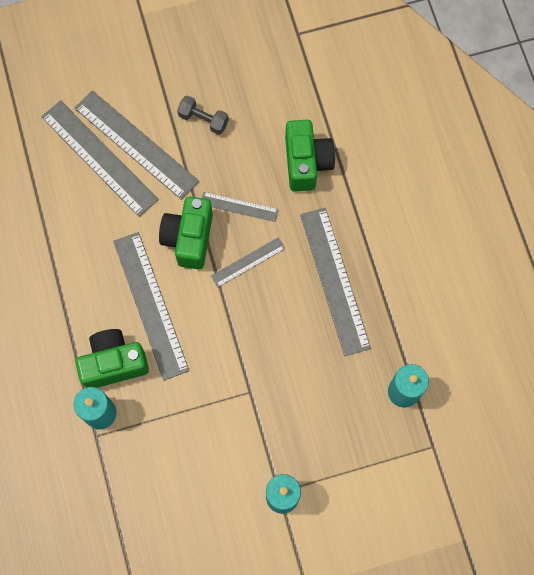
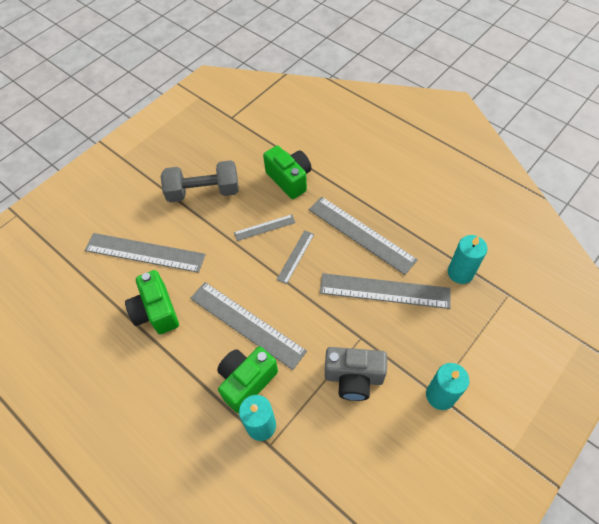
camera: 30 degrees left, 15 degrees down
(136, 144) = (166, 230): grey ruler -> grey ruler (384, 291)
(189, 238) = (244, 265): green camera -> green camera (156, 311)
(203, 120) = (203, 192): grey dumbbell -> grey dumbbell, size x1.90
(214, 426) = (353, 378): none -> grey camera

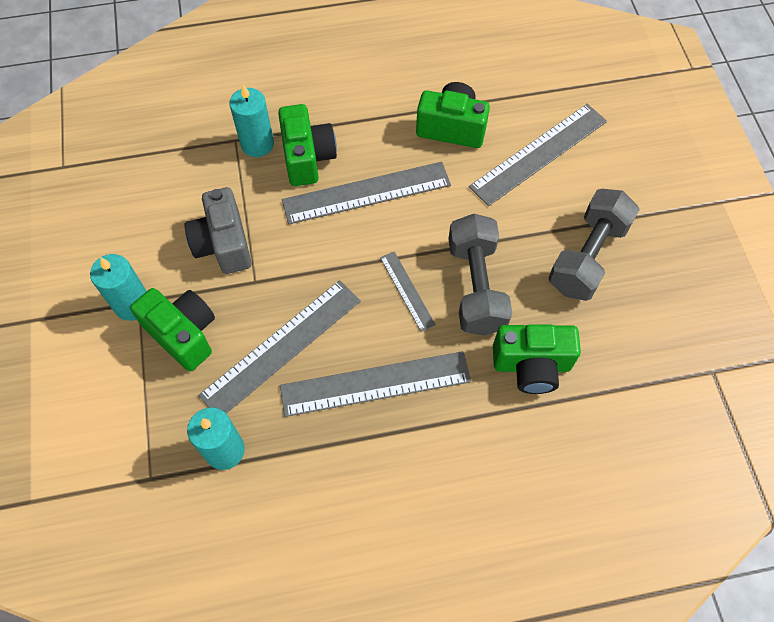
camera: 125 degrees right, 5 degrees up
(264, 227) = (476, 286): grey ruler -> grey dumbbell
(353, 378) = (223, 244): grey camera -> grey camera turned 60 degrees counterclockwise
(427, 348) = (183, 334): none -> green camera

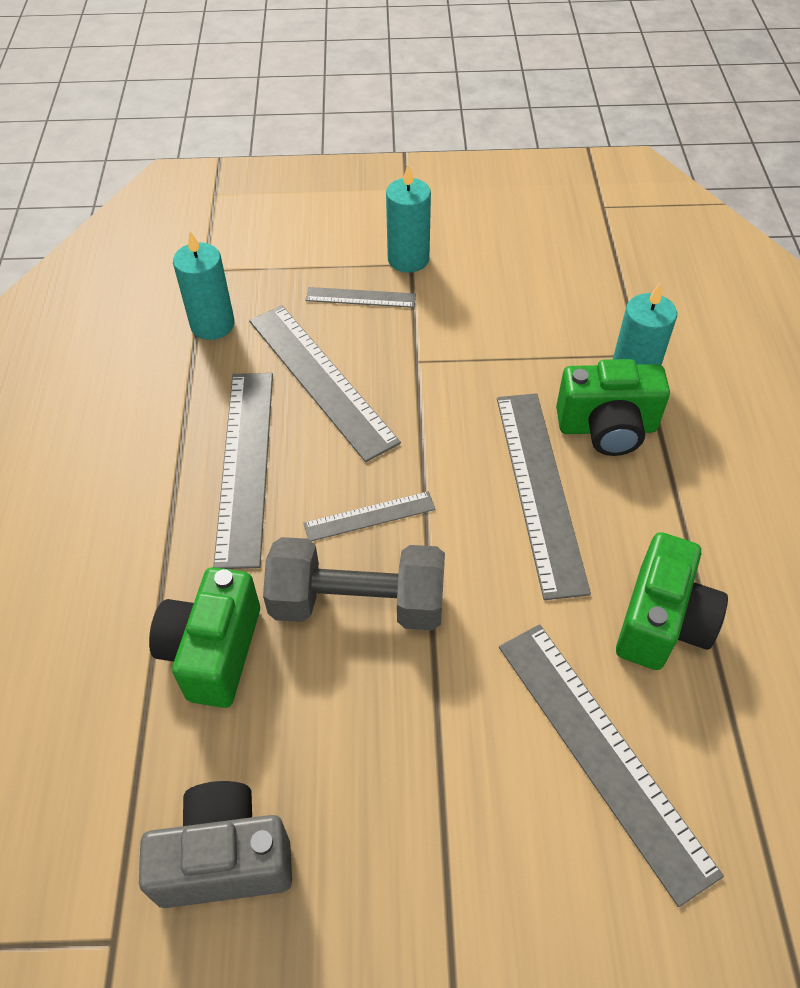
camera: 100 degrees right, 10 degrees down
(183, 334) = (360, 297): green camera -> grey ruler
(223, 244) = (475, 335): grey camera -> grey camera (225, 858)
(587, 256) = (378, 783): grey dumbbell -> none

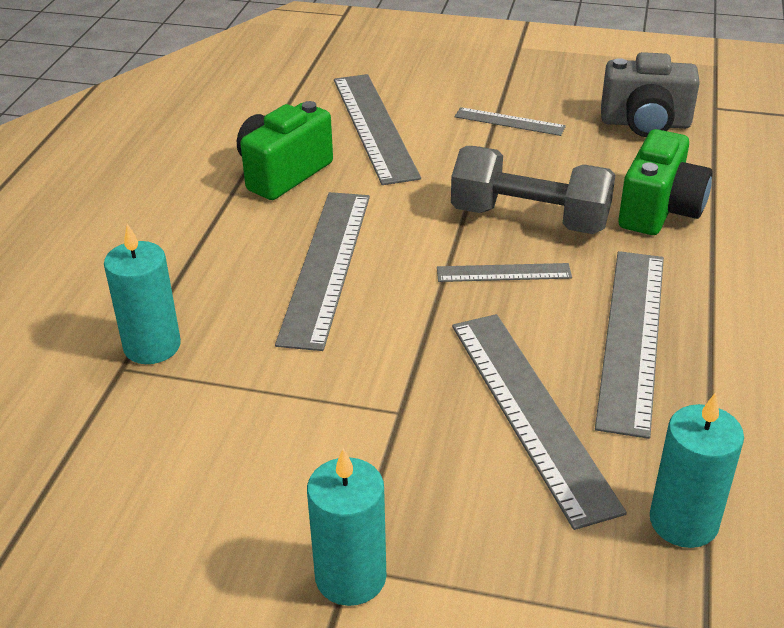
camera: 165 degrees left, 15 degrees down
(360, 297) = (449, 521): grey ruler -> grey ruler (509, 122)
(607, 428) = (221, 303): green camera -> none

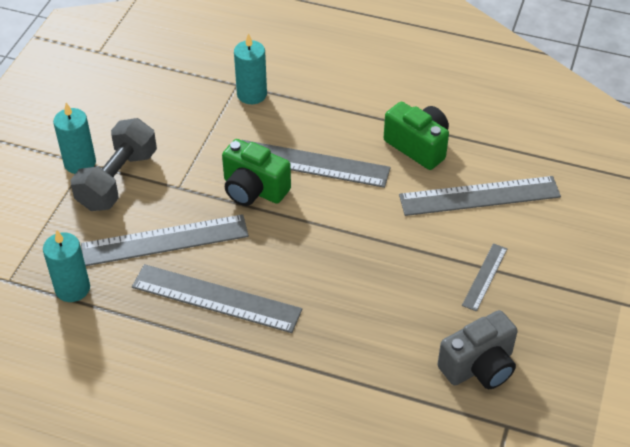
camera: 95 degrees right, 10 degrees up
(503, 273) = (290, 246): grey ruler -> none
(529, 219) = (349, 268): grey dumbbell -> grey dumbbell (118, 180)
(645, 124) = (479, 366): grey camera -> grey camera turned 135 degrees counterclockwise
(659, 210) = (351, 345): green camera -> green camera (254, 189)

